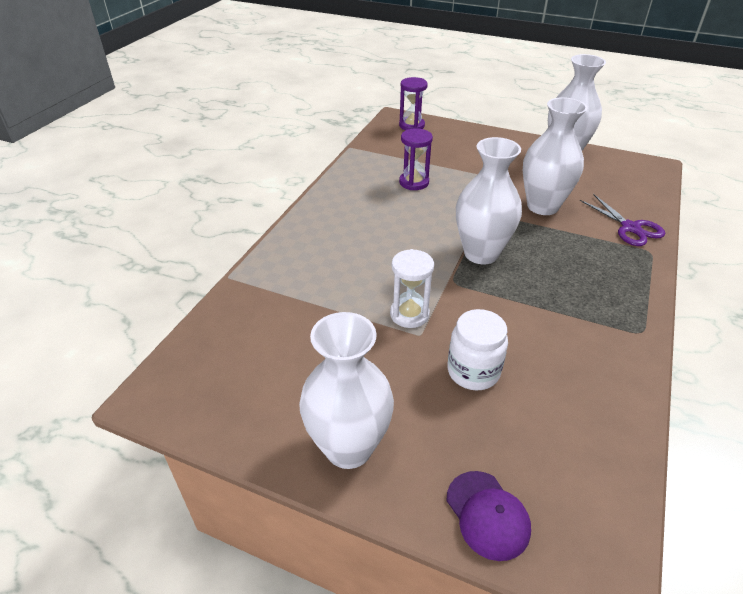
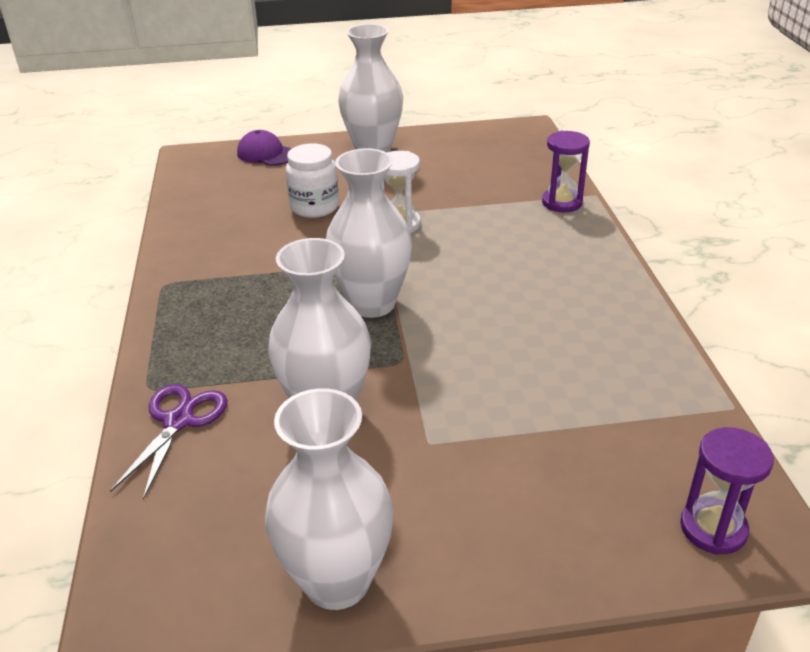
camera: 150 degrees right, 5 degrees down
(414, 182) = (550, 375): purple hourglass -> purple hourglass (562, 202)
(630, 228) = (178, 421): purple scissors -> purple scissors turned 75 degrees clockwise

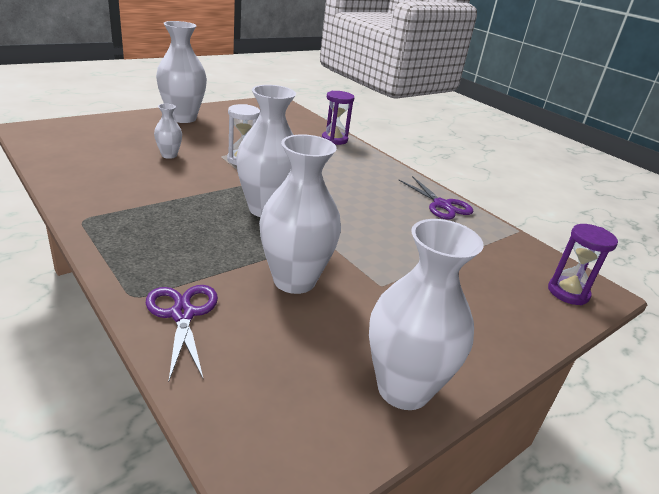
camera: 35 degrees left, 5 degrees down
(266, 154) = (98, 125): purple cap -> none
(314, 207) = (169, 155): white jar -> white vase
(637, 339) = (442, 205): none -> purple scissors

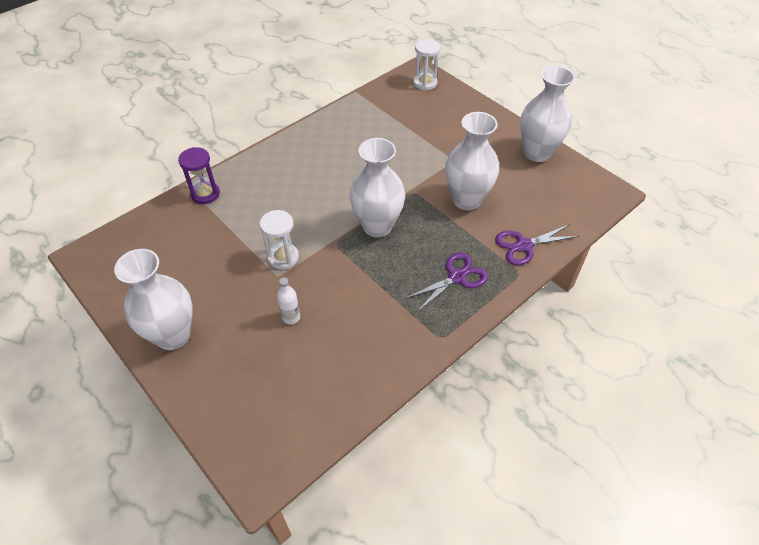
camera: 90 degrees left, 20 degrees up
(169, 155) = (291, 317): white vase -> white bottle
(442, 205) = (329, 126): purple scissors -> purple scissors (457, 277)
(568, 292) = (425, 83): purple hourglass -> white hourglass

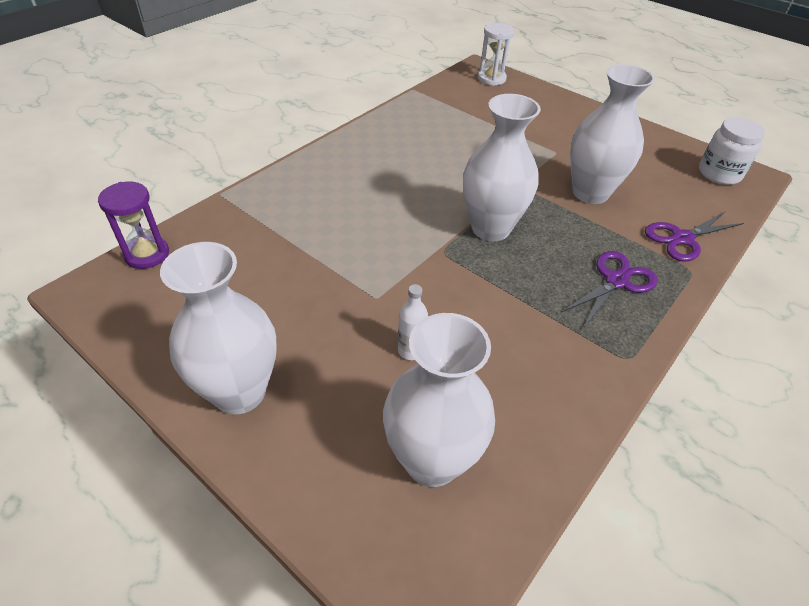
camera: 10 degrees left, 5 degrees down
(205, 194) = (250, 205): purple hourglass -> purple hourglass (147, 254)
(283, 257) = (377, 274): white hourglass -> none
(537, 153) = (649, 140): white vase -> white vase (432, 460)
(582, 189) = (719, 174): none -> white jar

